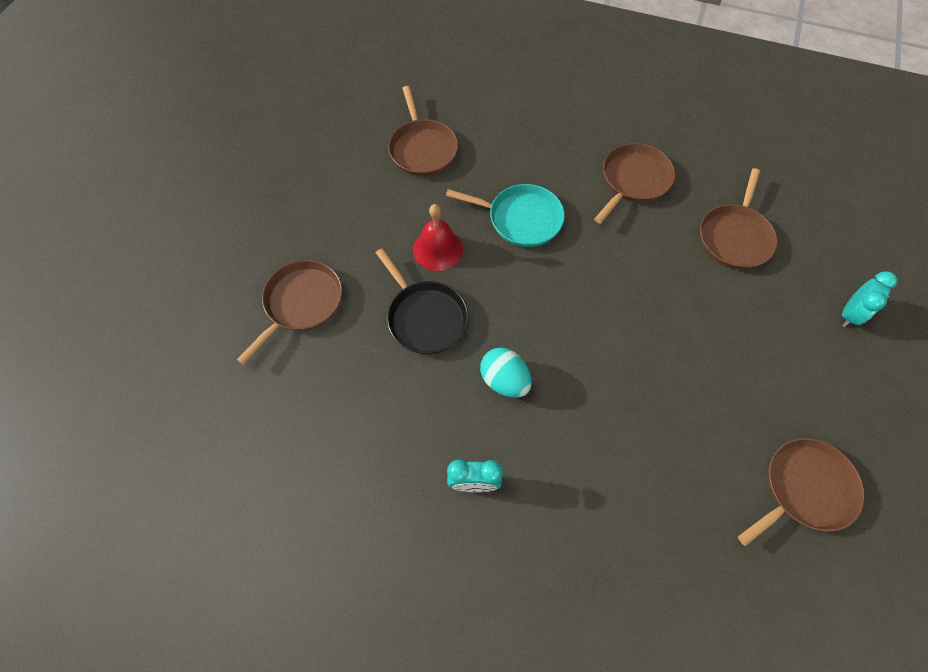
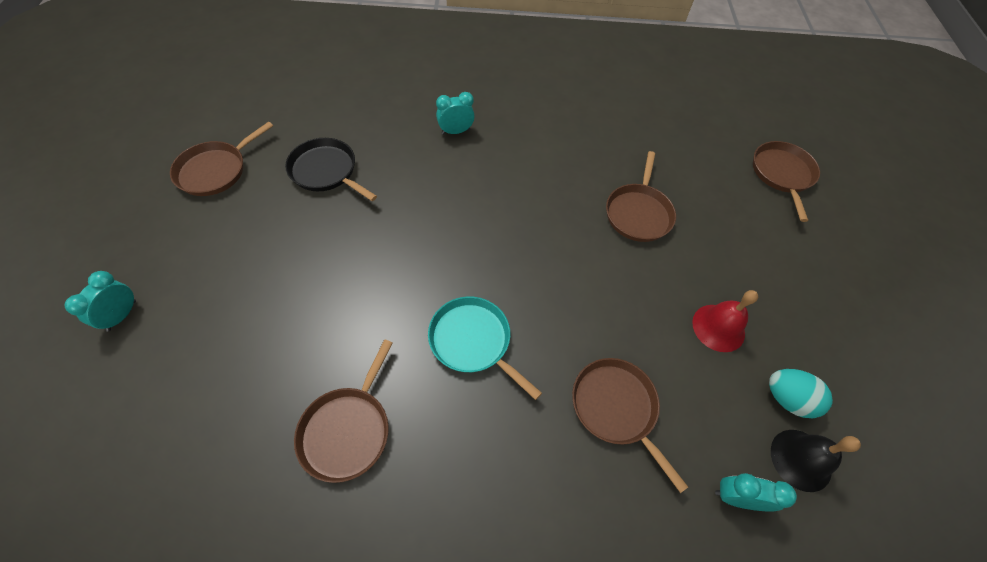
camera: 160 degrees right, 5 degrees down
(309, 94) = (801, 460): none -> black bell
(369, 87) = (736, 497): none -> turquoise clock
(425, 317) = (531, 224): black pan -> black pan (326, 171)
(438, 249) = (546, 287): red bell -> red bell (718, 327)
(504, 380) = (451, 193): turquoise egg -> turquoise egg (787, 399)
(521, 219) = (473, 341): turquoise pan -> turquoise pan turned 45 degrees clockwise
(734, 237) = (228, 378): brown pan -> brown pan (782, 174)

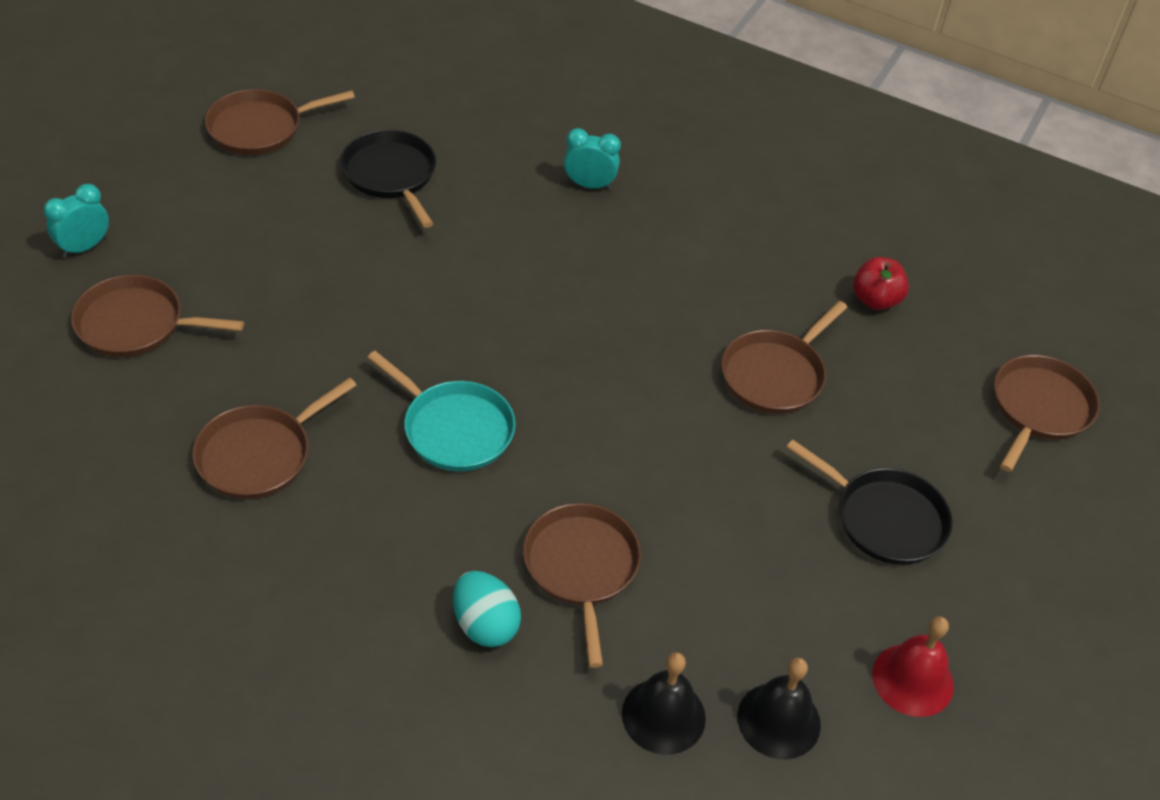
camera: 25 degrees right, 10 degrees down
(195, 363) = (136, 324): none -> brown pan
(473, 341) = (454, 429): turquoise pan -> turquoise pan turned 150 degrees clockwise
(658, 142) = (875, 300): none -> red apple
(718, 327) = (783, 544): red bell -> red bell (912, 679)
(736, 497) = (663, 715): turquoise clock -> black bell
(758, 282) = (885, 519): none -> black pan
(787, 399) = (814, 656): turquoise egg -> turquoise egg (485, 625)

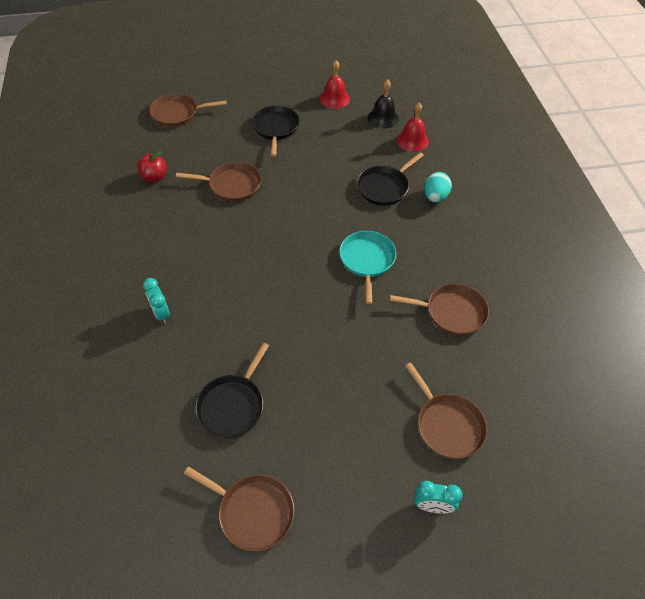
camera: 125 degrees left, 5 degrees up
(581, 567) = (384, 187): brown pan -> black pan
(663, 715) = (412, 141): black bell -> red bell

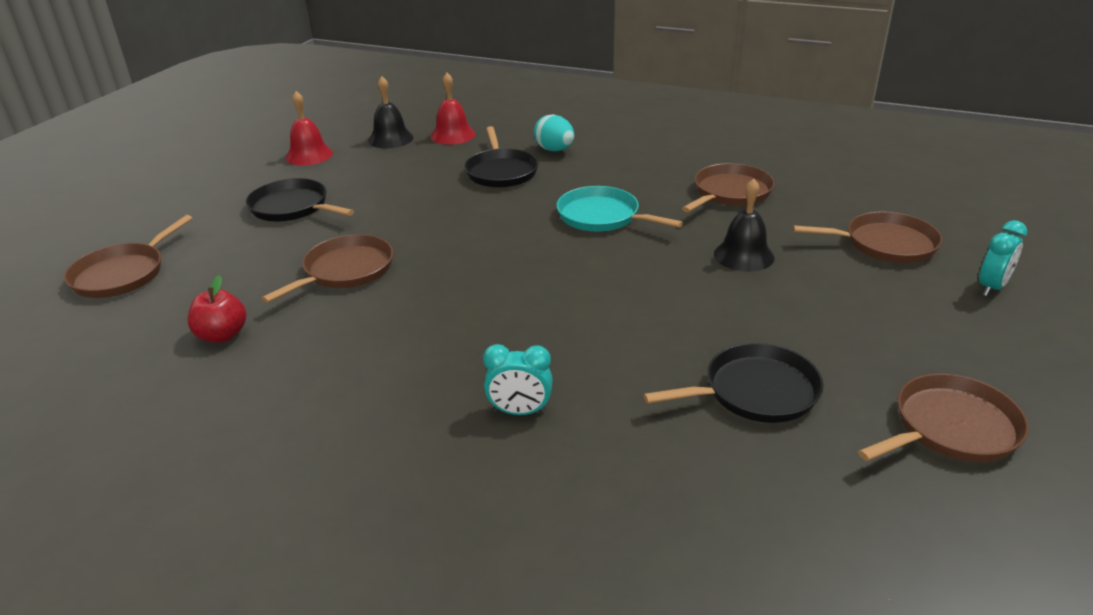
camera: 55 degrees left, 20 degrees down
(232, 405) = (755, 391): black pan -> black pan turned 75 degrees counterclockwise
(372, 350) = (743, 255): none -> black bell

